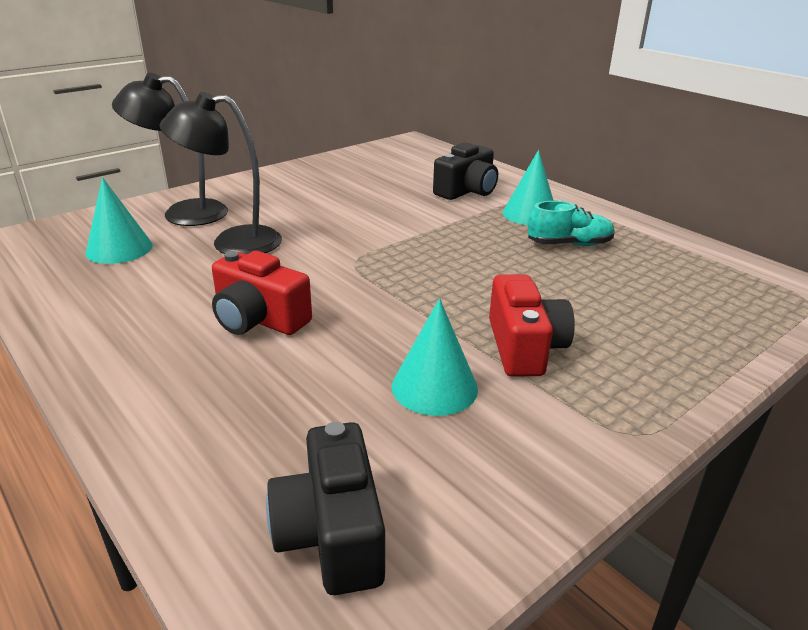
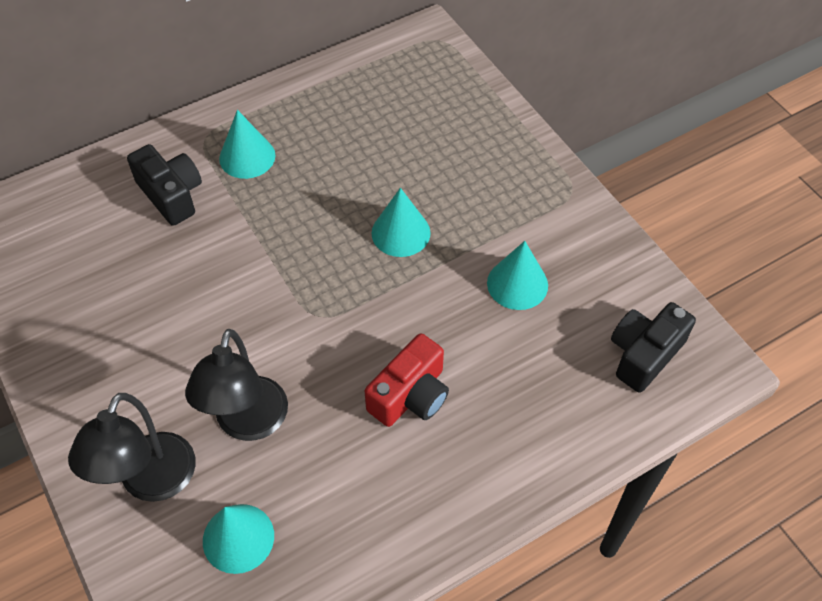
camera: 80 degrees left, 25 degrees up
(332, 533) = (644, 354): black camera -> black camera turned 135 degrees clockwise
(479, 297) = (401, 232): none -> turquoise cone
(524, 347) = (476, 221): red camera -> none
(569, 244) = (319, 146): turquoise shoe -> none

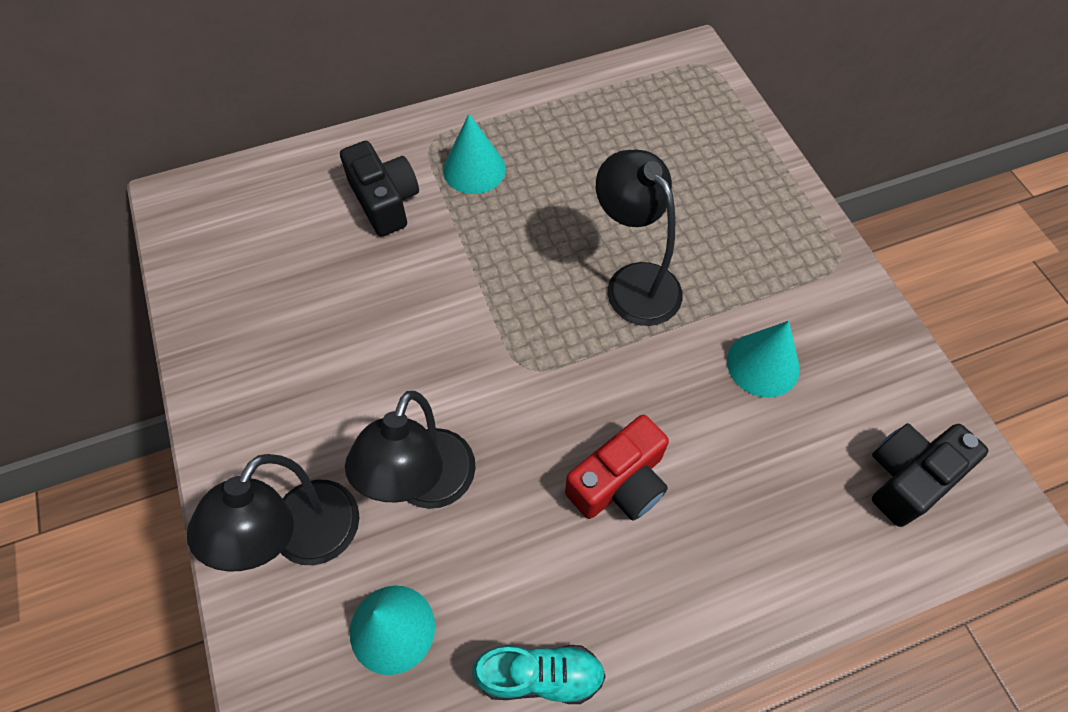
camera: 10 degrees right, 5 degrees up
(366, 552) = (540, 676): none -> turquoise shoe
(401, 232) = (634, 282): turquoise cone -> black lamp

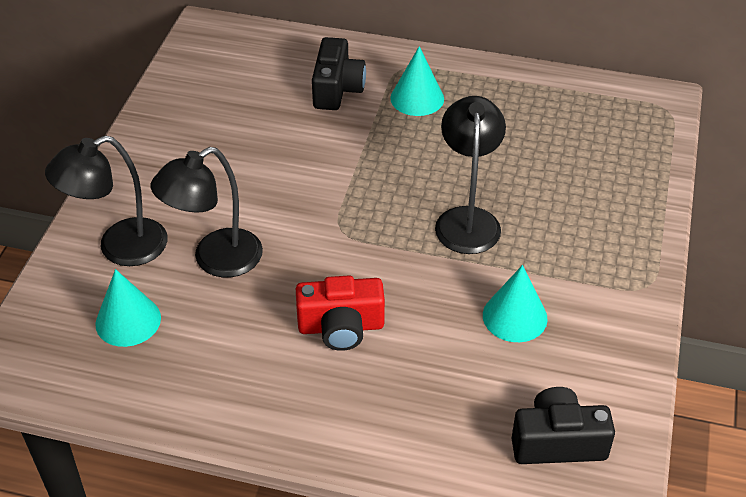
camera: 35 degrees right, 15 degrees down
(540, 676) = (191, 396): turquoise shoe -> none

